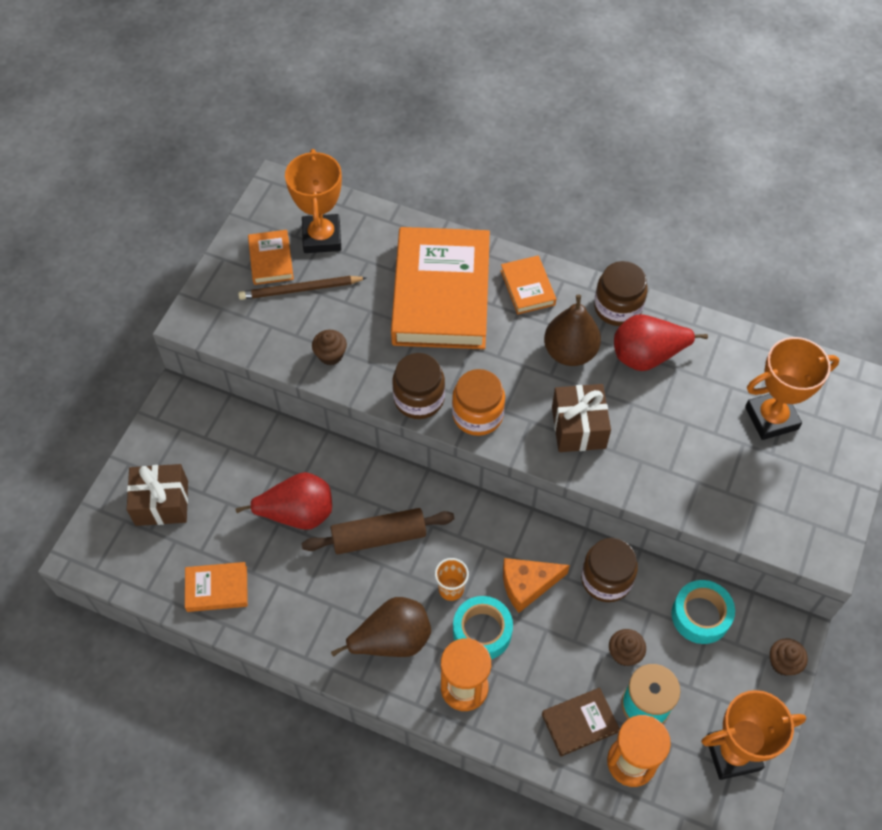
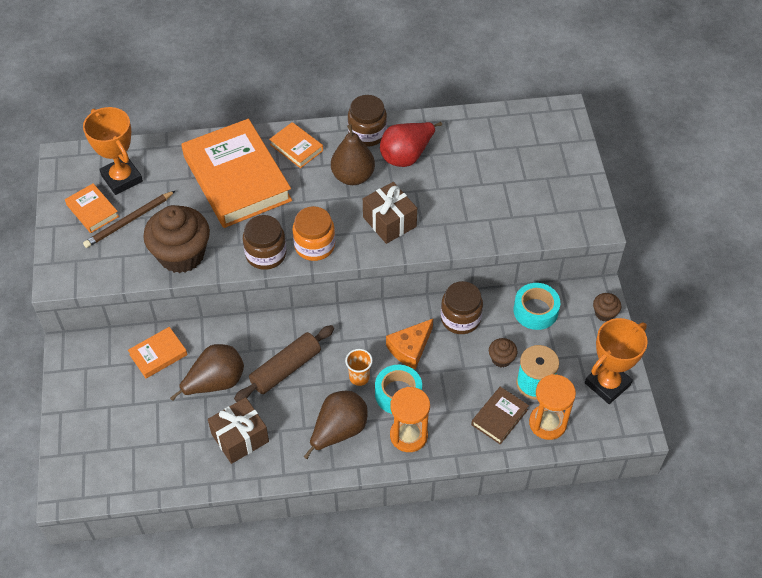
camera: 30 degrees left, 5 degrees down
(162, 503) = (105, 426): brown gift -> brown gift (240, 438)
(217, 589) = (187, 463): orange book -> orange book (158, 354)
(297, 513) = (215, 382): red pear -> brown pear
(330, 355) = (181, 255): brown cupcake -> brown cupcake, size x2.26
(771, 418) = (511, 158): orange trophy -> none

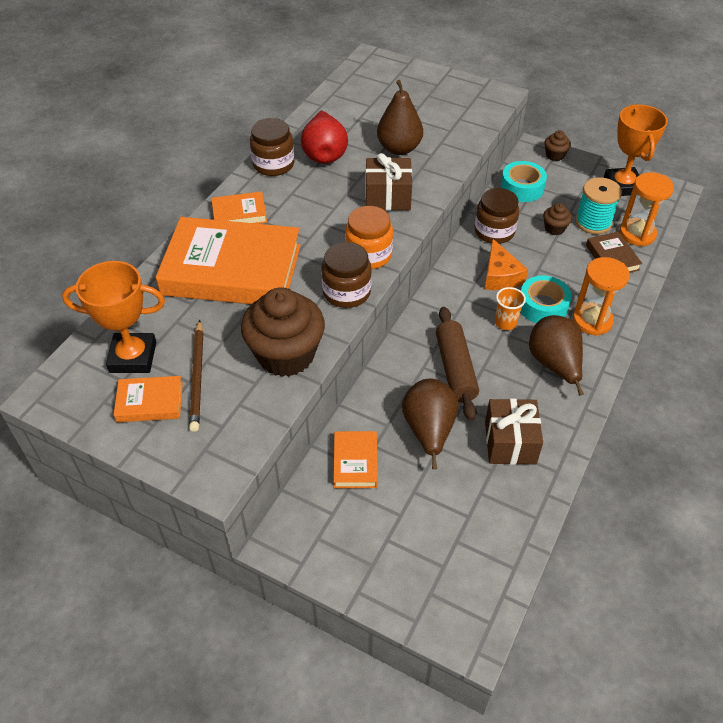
camera: 55 degrees left, 5 degrees down
(353, 176) = (313, 195): brown pear -> brown pear (399, 148)

